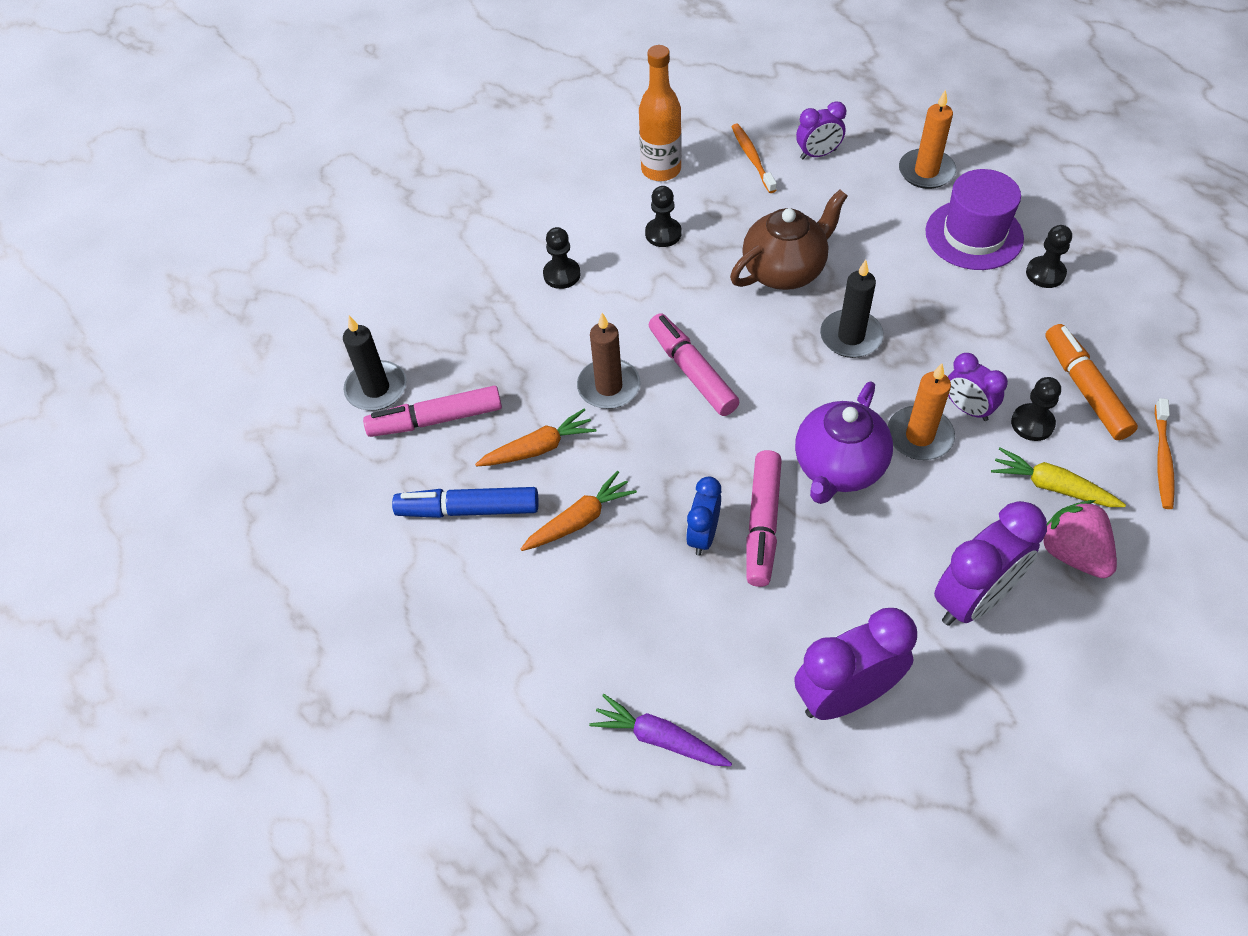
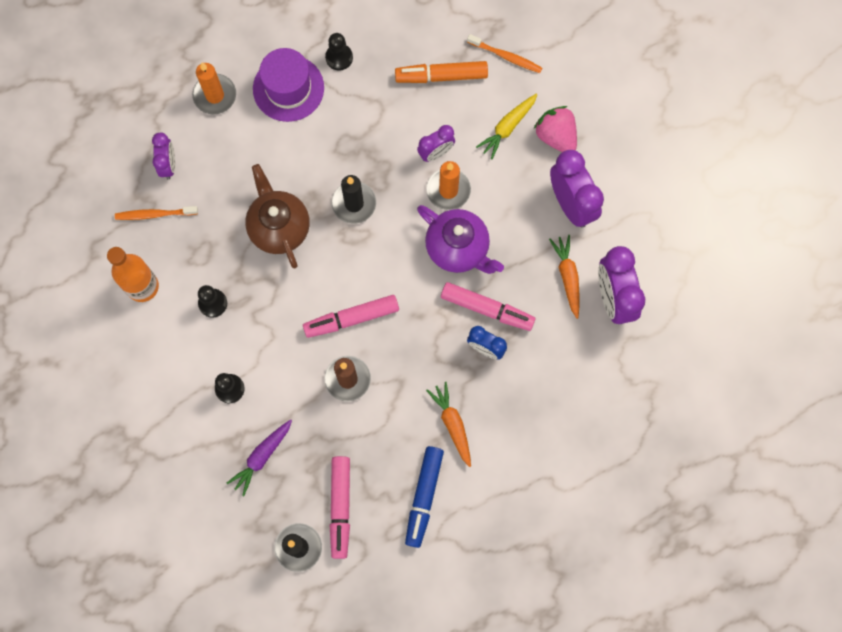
camera: 80 degrees left, 20 degrees up
(538, 448) = (386, 439): orange carrot -> orange carrot (567, 277)
(659, 738) = (615, 411): purple carrot -> purple carrot (262, 457)
(1032, 423) = (458, 119): black pawn -> none
(1072, 553) = (556, 136): pink strawberry -> pink strawberry turned 75 degrees clockwise

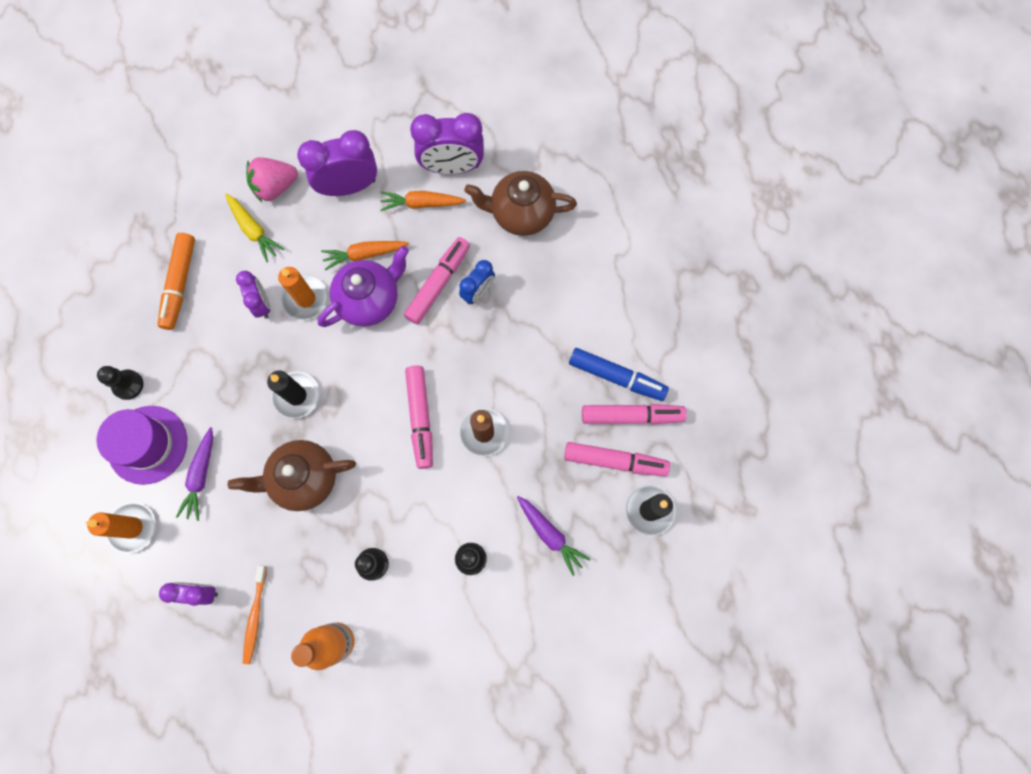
camera: 80 degrees left, 0 degrees up
(268, 140) = (201, 476): none -> purple carrot
(387, 517) = (631, 416): none -> pink marker
(452, 424) = (548, 337): orange carrot -> orange carrot (365, 254)
(506, 56) = (177, 218): orange toothbrush -> none
(577, 375) = (521, 214): none -> brown teapot

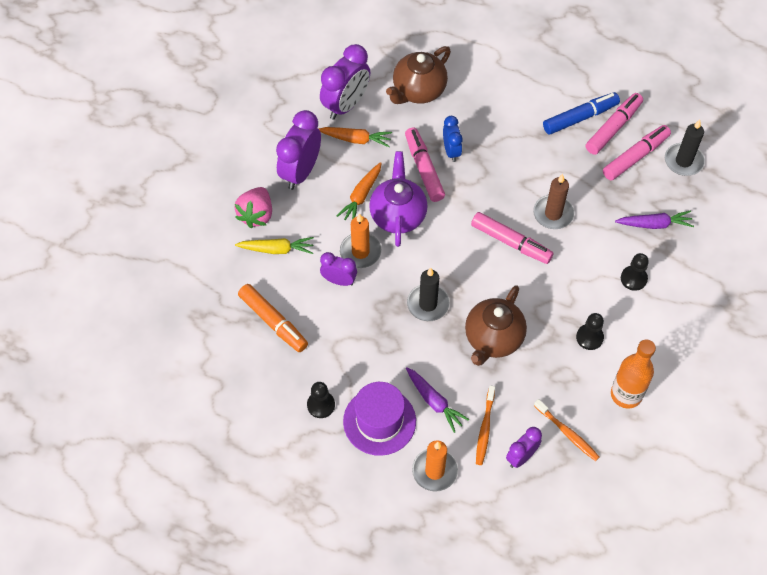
camera: 50 degrees left, 15 degrees down
(206, 539) = (485, 428): none -> orange toothbrush
(421, 204) = (356, 139): orange carrot -> orange carrot turned 120 degrees counterclockwise

